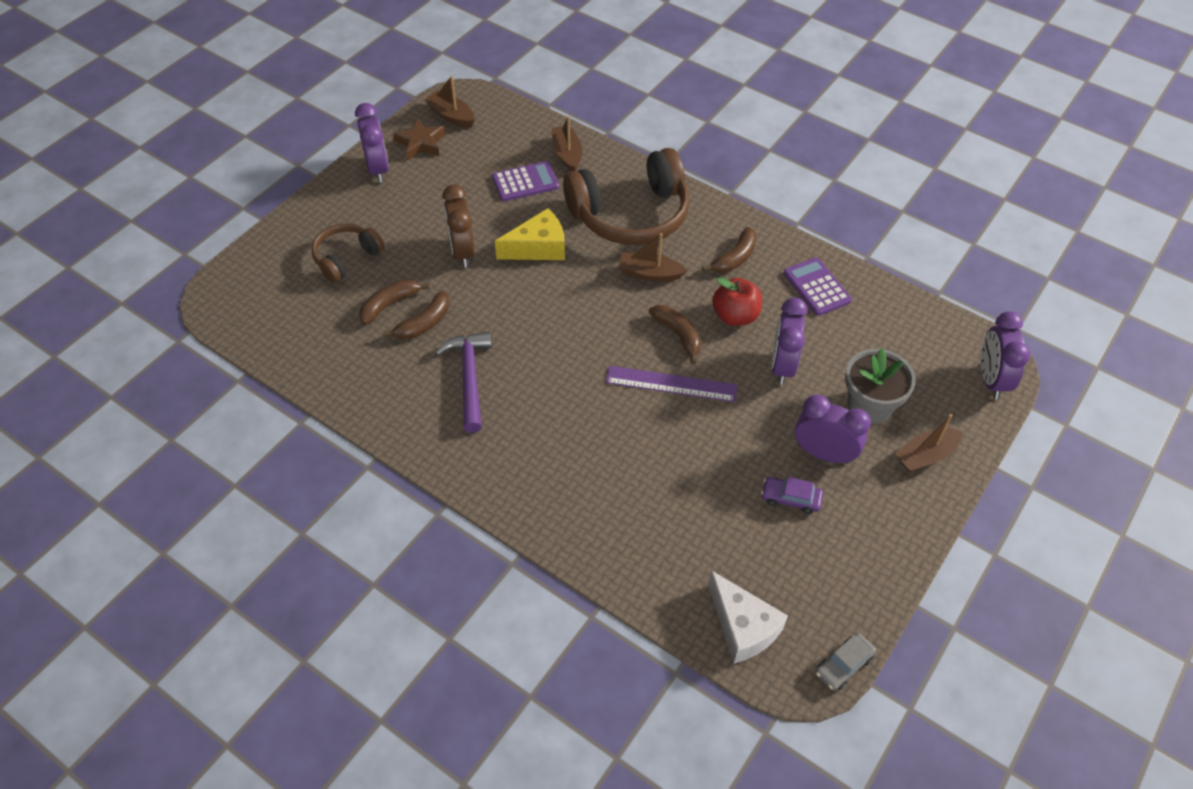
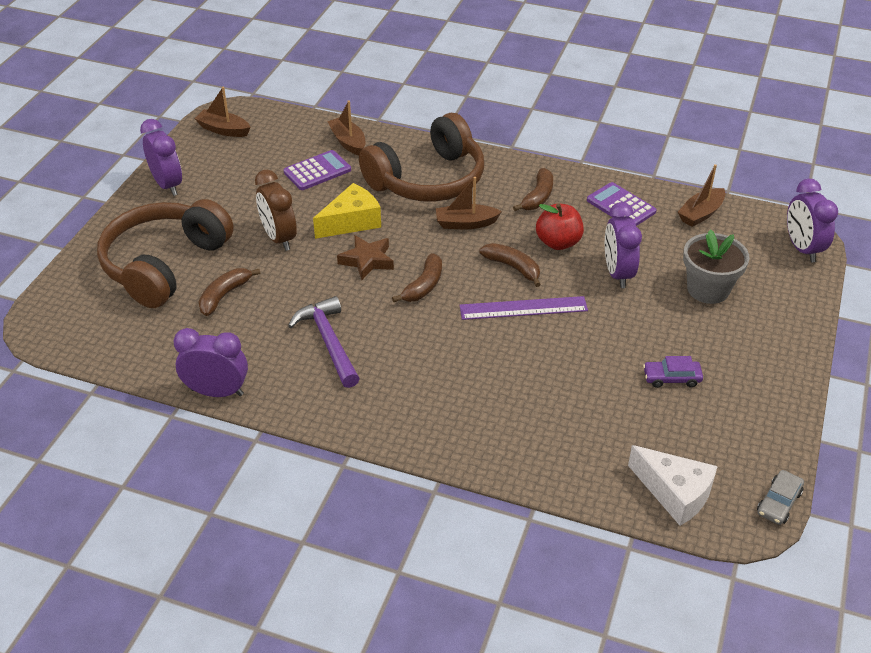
camera: 15 degrees left, 10 degrees down
(346, 258) = (165, 265): brown headphones -> brown headphones, size x1.86
(421, 143) = (202, 157): brown star -> brown star (367, 260)
(424, 323) = (265, 305): brown banana -> brown banana (424, 286)
(823, 453) = (685, 336): purple clock -> purple clock (217, 392)
(925, 456) = (774, 319): brown boat -> brown boat (701, 214)

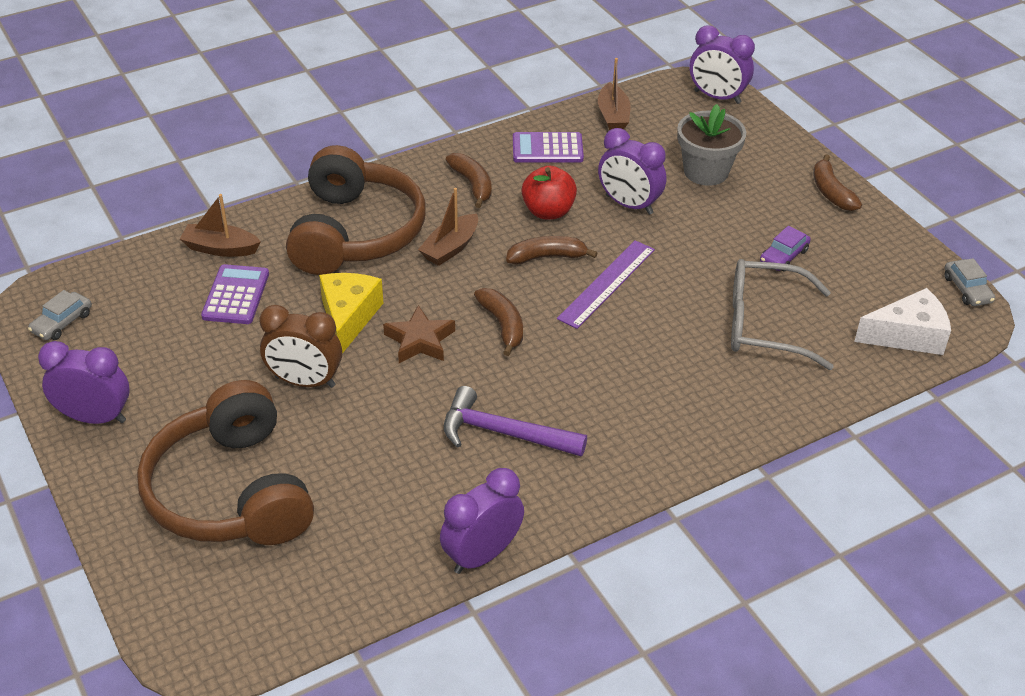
camera: 50 degrees left, 0 degrees up
(223, 130) = (62, 322): brown boat -> grey car
(224, 295) = (342, 471): brown banana -> brown banana (831, 192)
(583, 408) = (765, 325): none -> grey glasses

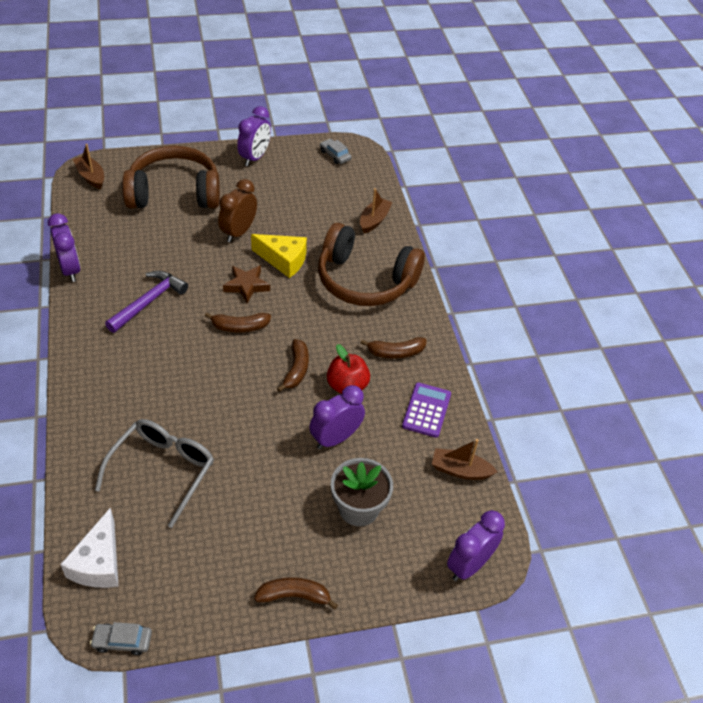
camera: 105 degrees right, 5 degrees up
(236, 295) = (327, 219): purple calculator -> none
(450, 248) = (329, 322): brown boat -> brown boat (91, 177)
(607, 283) = (253, 393): purple ruler -> none
(783, 256) = (229, 518): purple car -> none

